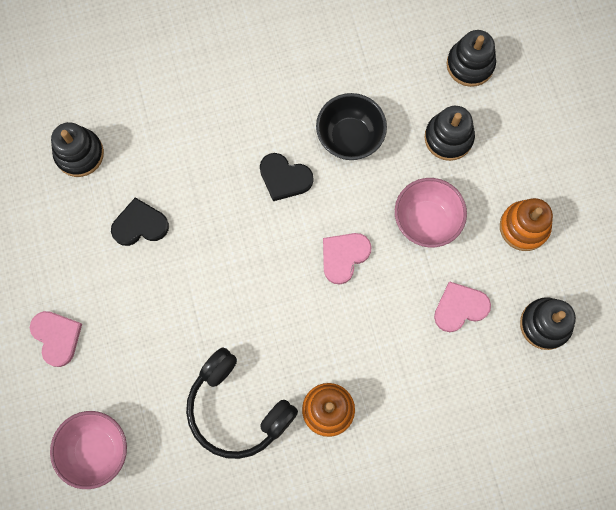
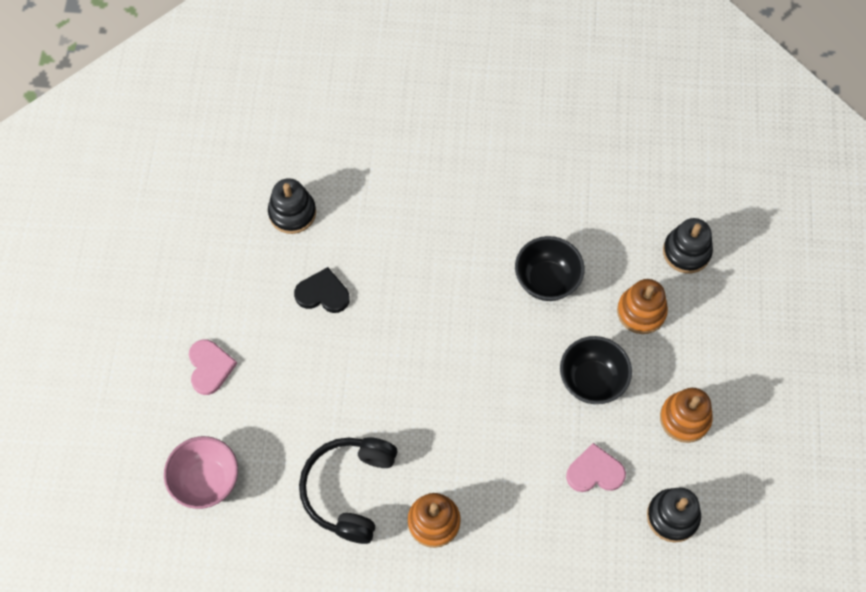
camera: 20 degrees right, 10 degrees down
(237, 409) = (349, 490): black headphones -> black headphones turned 45 degrees clockwise
(284, 178) = (472, 296): black heart -> none
(344, 256) = (501, 386): pink heart -> none
(426, 221) = (592, 380): pink bowl -> black bowl
(448, 138) = (641, 311): black stacking toy -> orange stacking toy

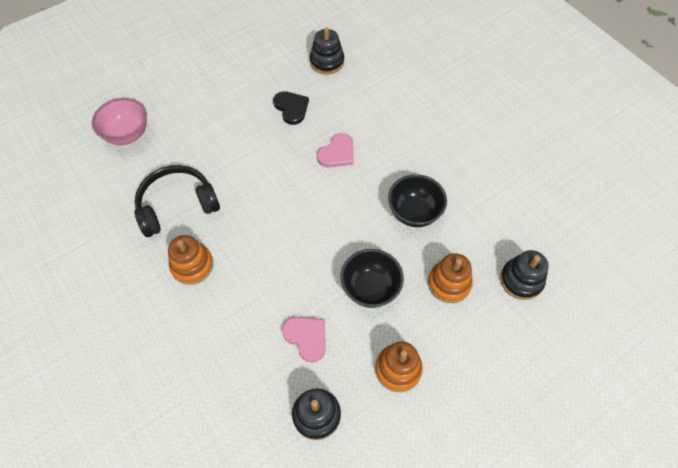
camera: 50 degrees right, 5 degrees down
(210, 367) = (198, 90): pink heart -> pink heart (337, 153)

